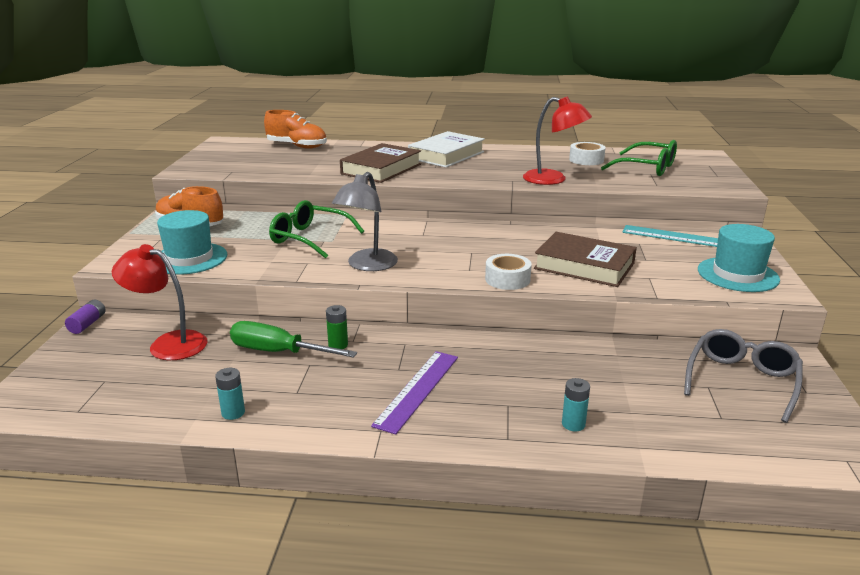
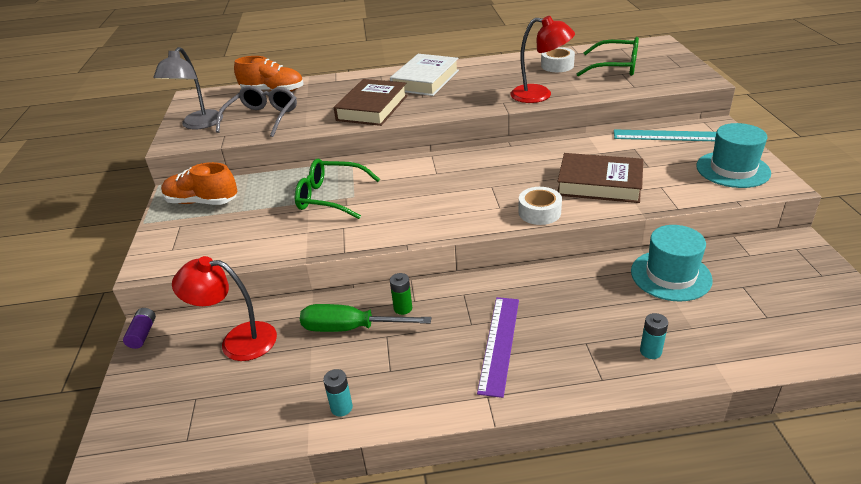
camera: 10 degrees left, 10 degrees up
(189, 258) = (223, 244): turquoise hat -> turquoise hat (670, 275)
(367, 265) = (403, 220): grey lamp -> grey lamp (198, 125)
(741, 381) = (767, 274): grey glasses -> grey glasses (262, 118)

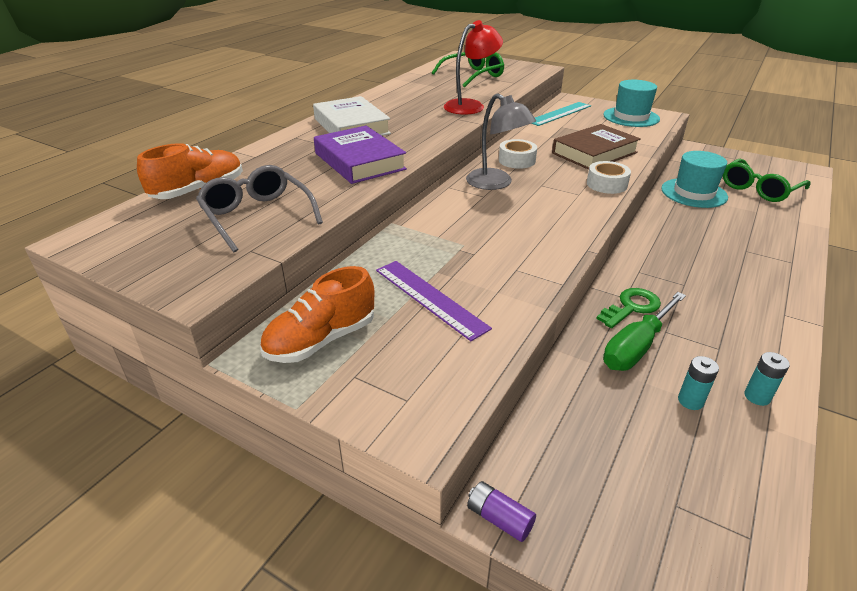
camera: 55 degrees left, 0 degrees up
(198, 125) = (180, 258): grey lamp -> grey lamp (496, 183)
(237, 341) = (591, 432): red lamp -> none
(330, 197) = (446, 256): green glasses -> green glasses (758, 189)
(372, 108) = (359, 161): brown book -> purple book
(403, 308) = (631, 307): green battery -> green key
(499, 344) = (721, 283): purple ruler -> purple ruler (429, 298)
(557, 66) = (432, 86): white tape -> white tape (517, 160)
(650, 351) = (772, 234): turquoise battery -> turquoise battery (690, 401)

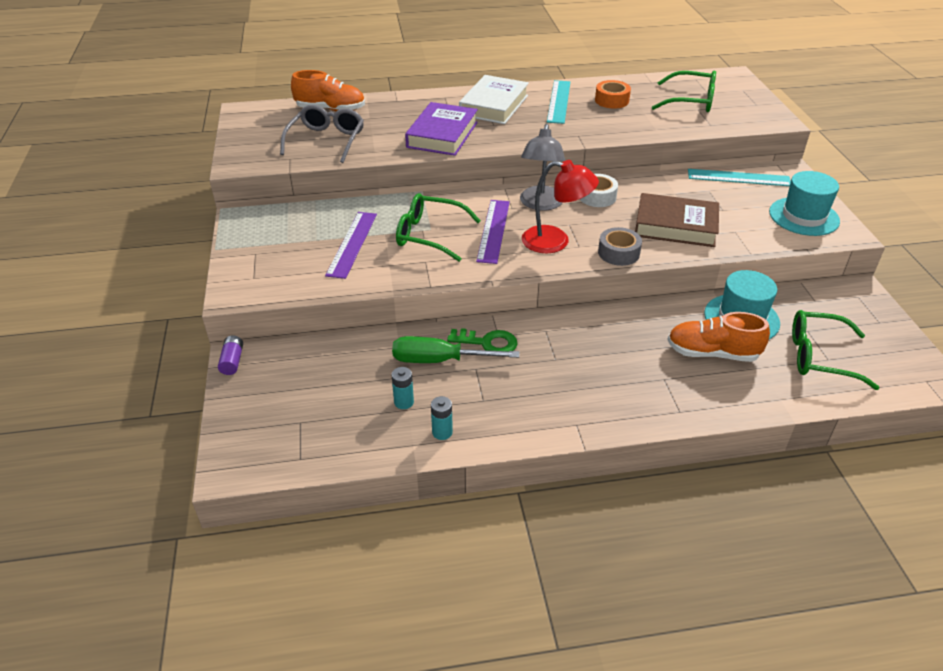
camera: 50 degrees right, 5 degrees up
(321, 340) = (272, 229): orange shoe -> orange shoe (712, 353)
(393, 106) = (558, 101): none -> turquoise ruler
(426, 92) = (612, 100): none -> orange tape
(470, 106) = (615, 129): red lamp -> red lamp (555, 241)
(473, 249) = (429, 235): none -> green glasses
(508, 217) = (493, 230): none -> purple ruler
(606, 184) = (618, 253): white tape -> grey tape

